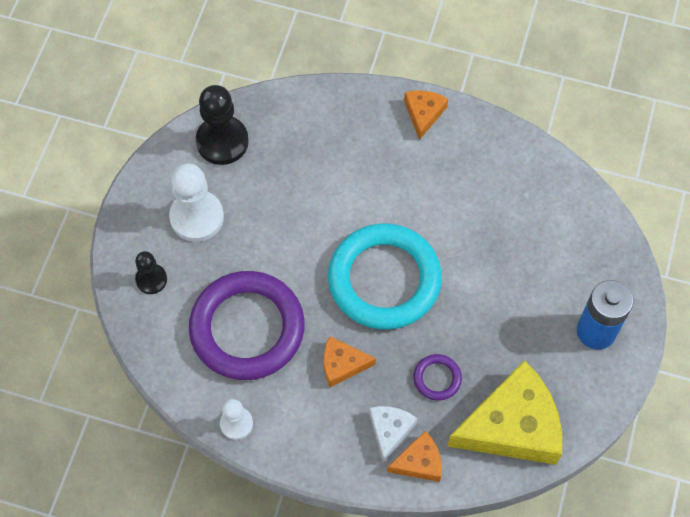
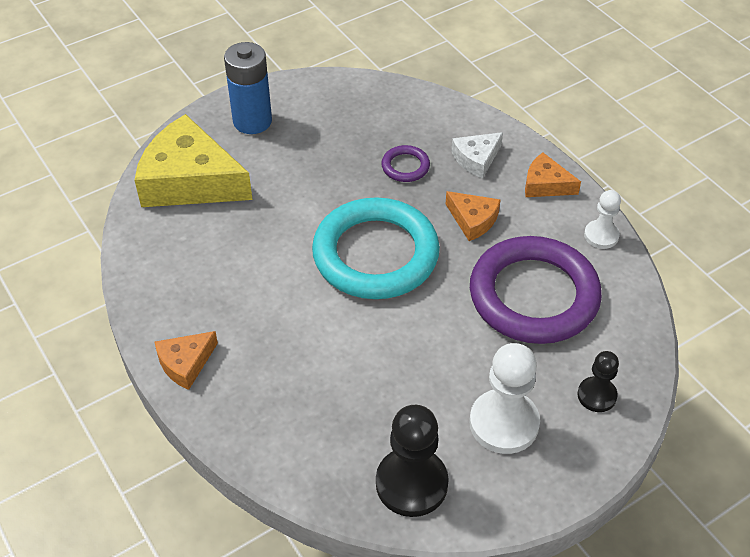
camera: 140 degrees left, 15 degrees down
(419, 462) = (473, 130): orange cheese -> orange cheese (545, 184)
(512, 426) = (381, 109): yellow cheese -> yellow cheese (190, 180)

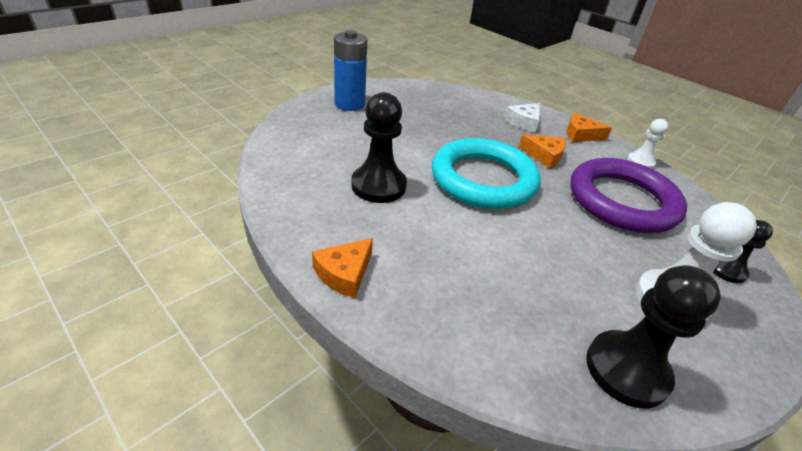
camera: 15 degrees left, 10 degrees down
(190, 180) = (310, 137): yellow cheese -> none
(250, 257) = (378, 186): none -> black pawn
(405, 166) = (476, 127): purple ring -> none

